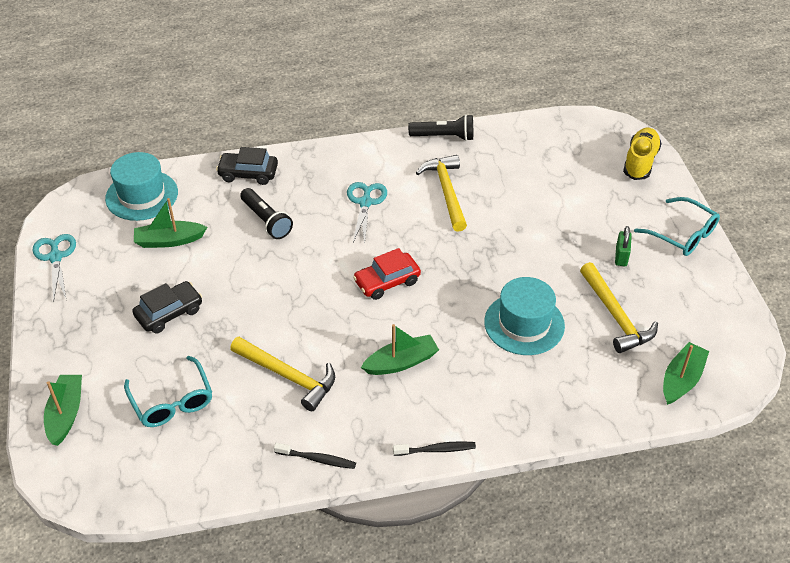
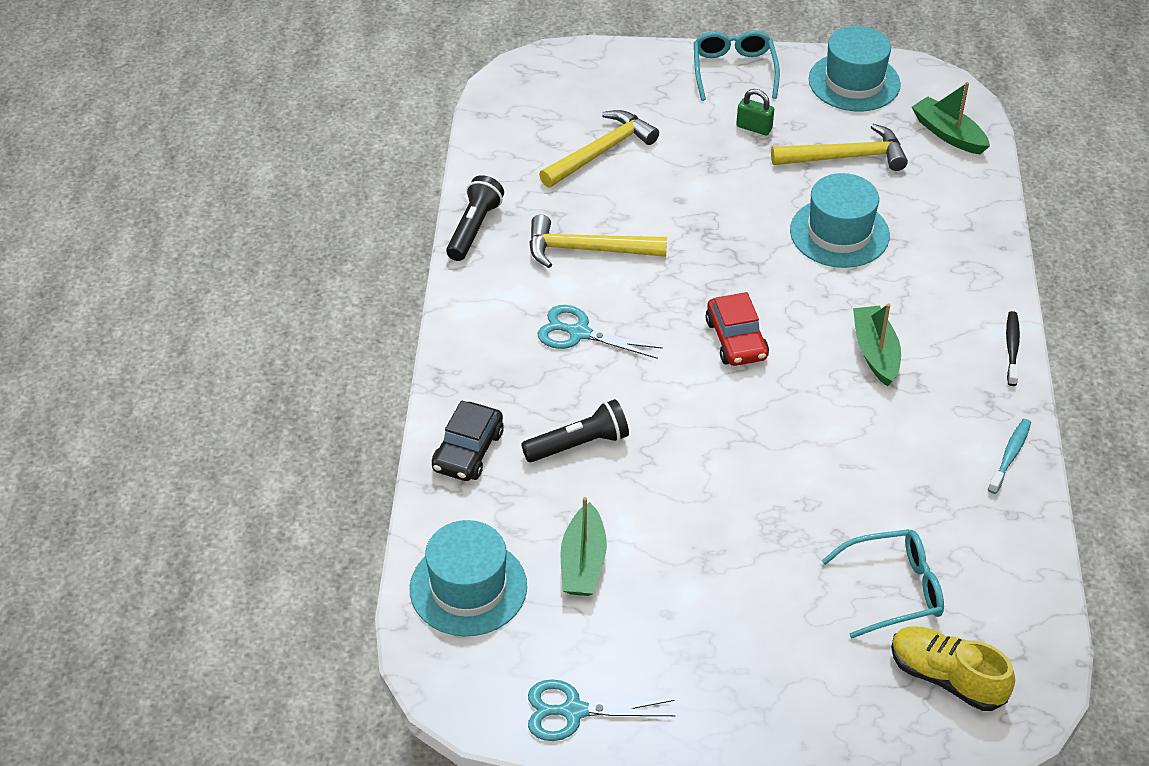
camera: 75 degrees left, 0 degrees up
(66, 414) = (893, 713): green boat -> none
(169, 313) = (732, 577): black car -> none
(288, 376) = (875, 463): yellow hammer -> yellow hammer (601, 152)
(317, 459) = (1010, 455): black toothbrush -> turquoise toothbrush
(640, 162) = (597, 68): yellow shoe -> yellow shoe (946, 678)
(683, 235) = (734, 70): turquoise glasses -> turquoise glasses turned 60 degrees counterclockwise
(713, 309) = (854, 82): none -> turquoise hat

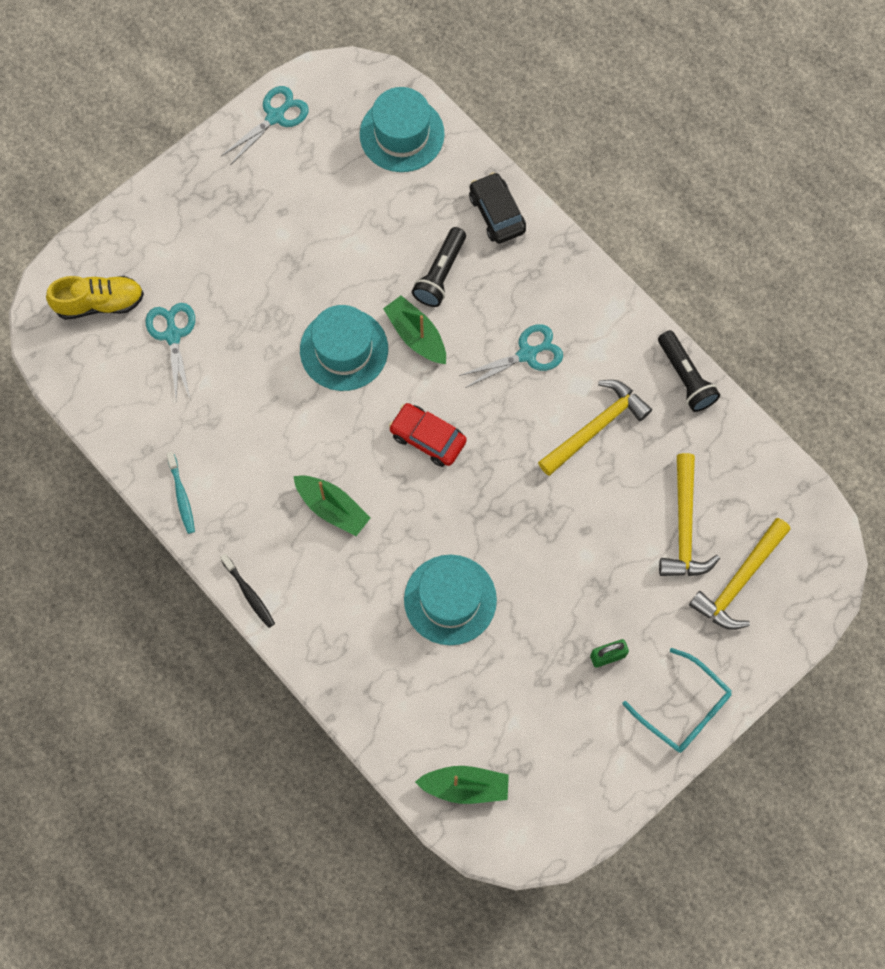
camera: 135 degrees right, 25 degrees up
(583, 562) = (358, 202): green boat -> green boat (416, 335)
(846, 157) = (515, 686): yellow hammer -> yellow hammer (739, 581)
(854, 82) = (585, 783): turquoise hat -> turquoise hat (344, 349)
(894, 589) = (173, 335): turquoise glasses -> turquoise scissors

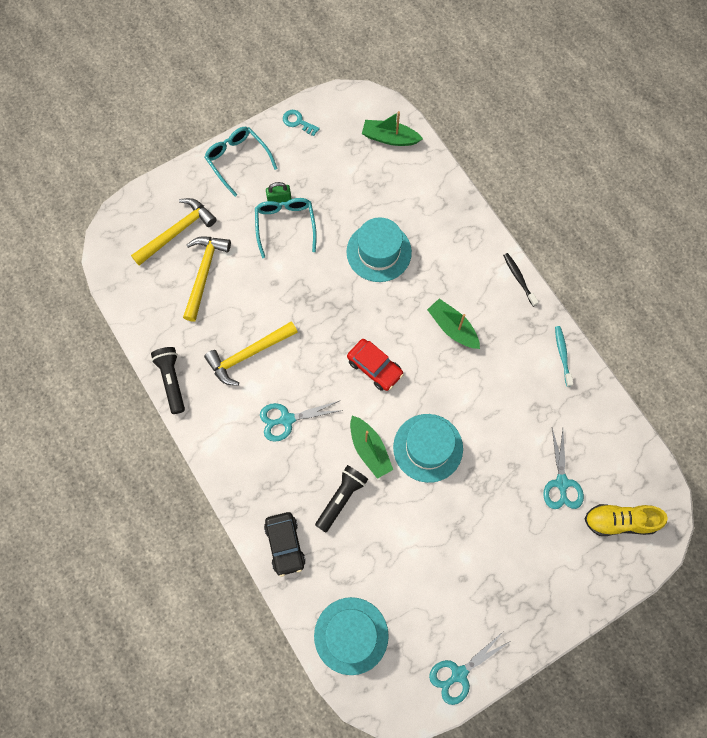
camera: 170 degrees left, 0 degrees up
(590, 617) = (285, 225): none -> turquoise glasses
(609, 789) = (298, 122): none -> turquoise key

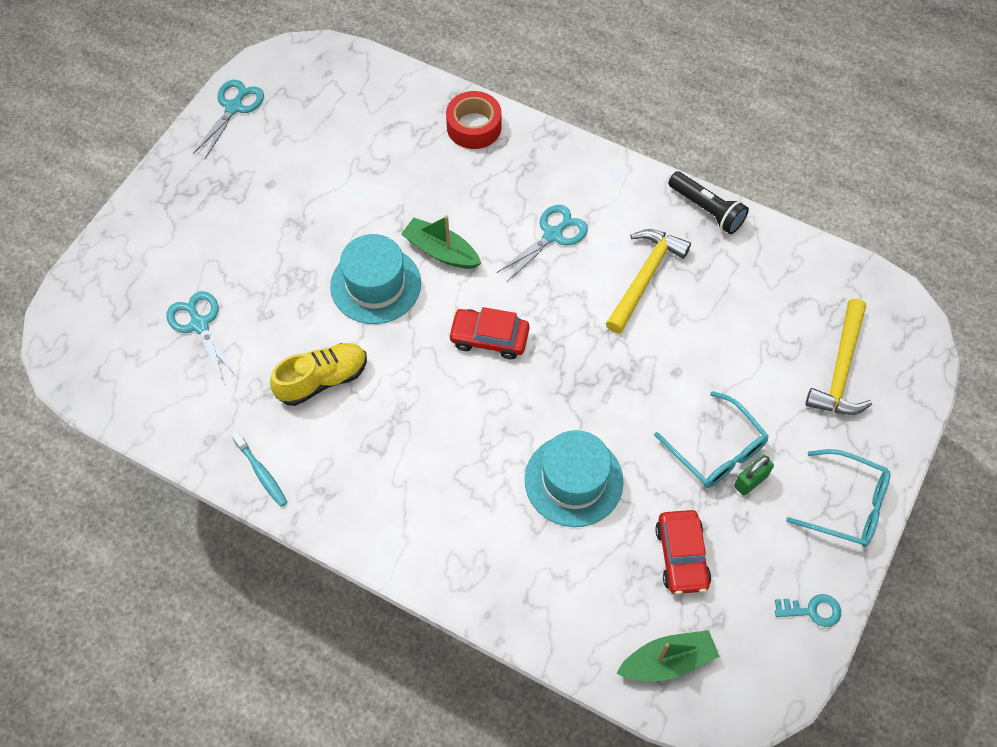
camera: 150 degrees right, 10 degrees down
(204, 273) = (767, 338): yellow hammer -> none
(285, 544) = (474, 127): black car -> red tape
(341, 498) = (442, 192): black flashlight -> none
(346, 182) = (681, 556): none -> red car
(351, 635) = (359, 88): turquoise hat -> none
(452, 328) = (421, 433): green boat -> none
(519, 278) = (366, 545): black toothbrush -> none
(620, 521) = (114, 318): yellow shoe -> yellow shoe (322, 380)

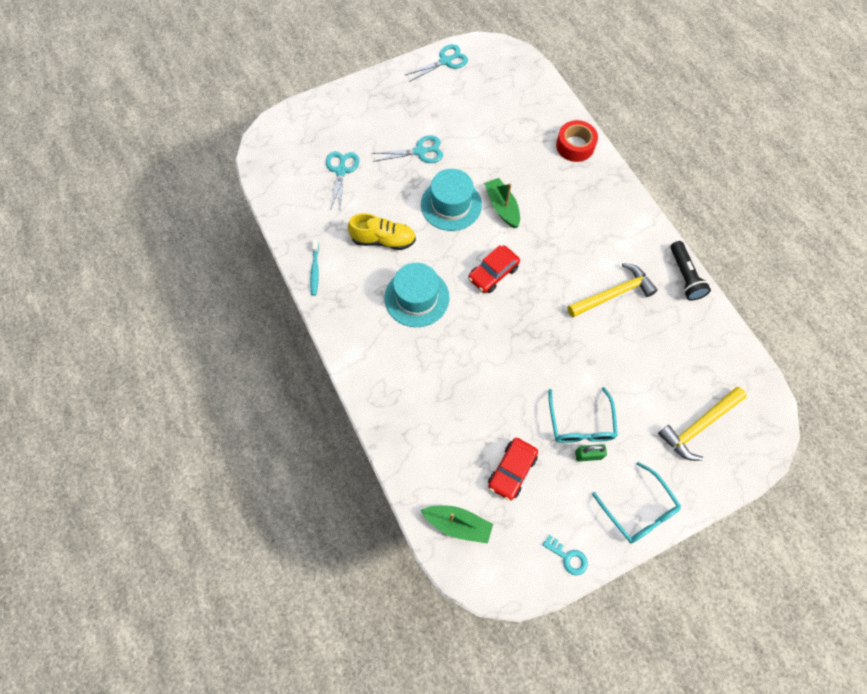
camera: 35 degrees right, 5 degrees up
(489, 338) = (493, 273): red car -> red car turned 90 degrees counterclockwise
(553, 235) = (575, 236): turquoise scissors -> turquoise scissors (420, 151)
(573, 480) = (481, 385): turquoise hat -> turquoise hat (416, 297)

